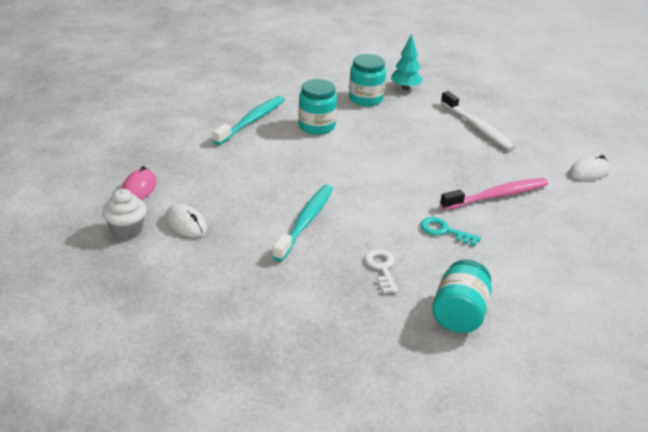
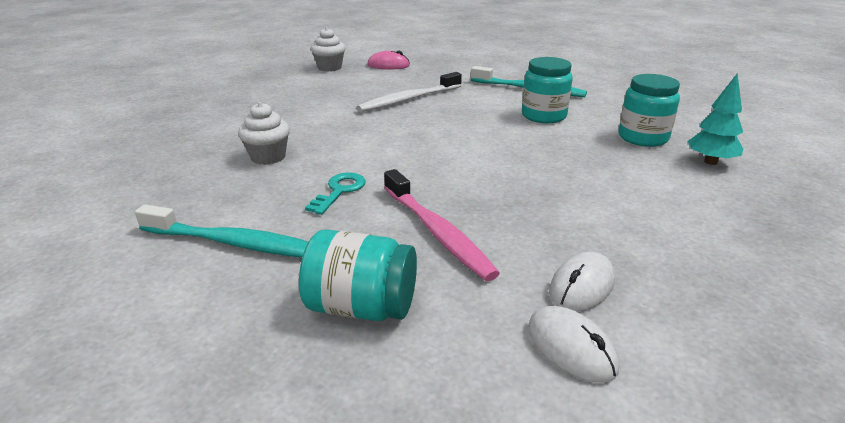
camera: 85 degrees right, 5 degrees down
(186, 224) = (340, 82): white mouse -> white mouse (581, 286)
(305, 222) = (349, 121): turquoise toothbrush -> turquoise toothbrush (235, 243)
(382, 268) = (268, 157): white key -> white cupcake
(459, 314) = (175, 199): turquoise jar -> turquoise jar (361, 307)
(477, 127) = (643, 220): white toothbrush -> white toothbrush (409, 100)

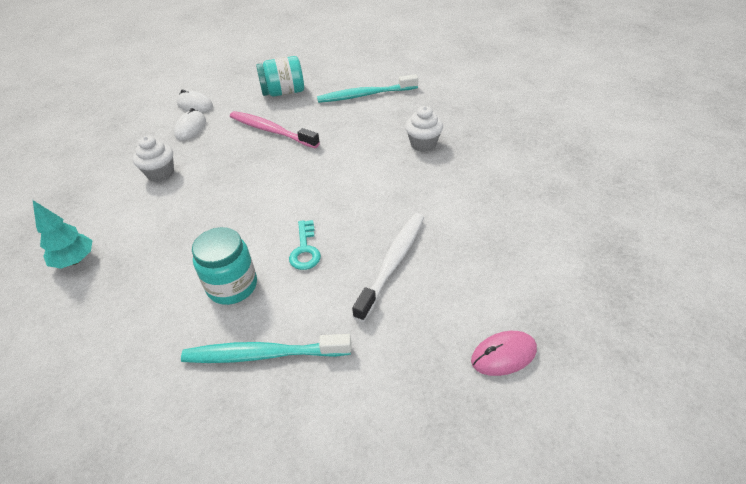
camera: 155 degrees right, 15 degrees up
(329, 68) = (568, 308): white cupcake -> white cupcake (160, 173)
(339, 191) = (346, 136): turquoise key -> turquoise key (305, 250)
(642, 138) = (128, 280): turquoise jar -> none

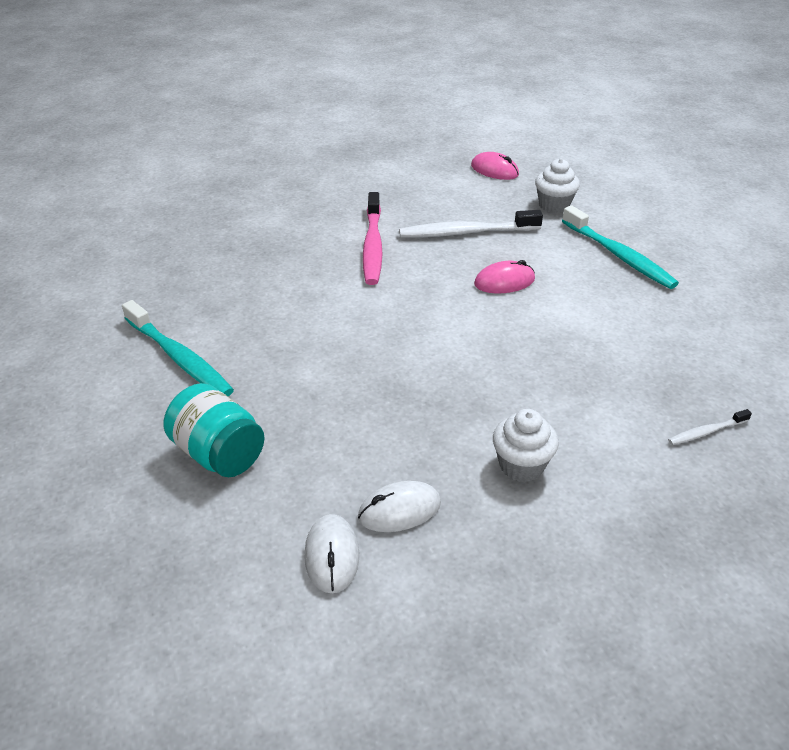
camera: 125 degrees left, 5 degrees down
(75, 260) = (706, 432): turquoise tree -> white toothbrush
(232, 286) = (589, 302): turquoise jar -> none
(271, 131) = (337, 408): pink toothbrush -> pink toothbrush (373, 246)
(305, 250) = (504, 282): turquoise key -> pink mouse
(423, 144) = (272, 271): white cupcake -> white cupcake (554, 205)

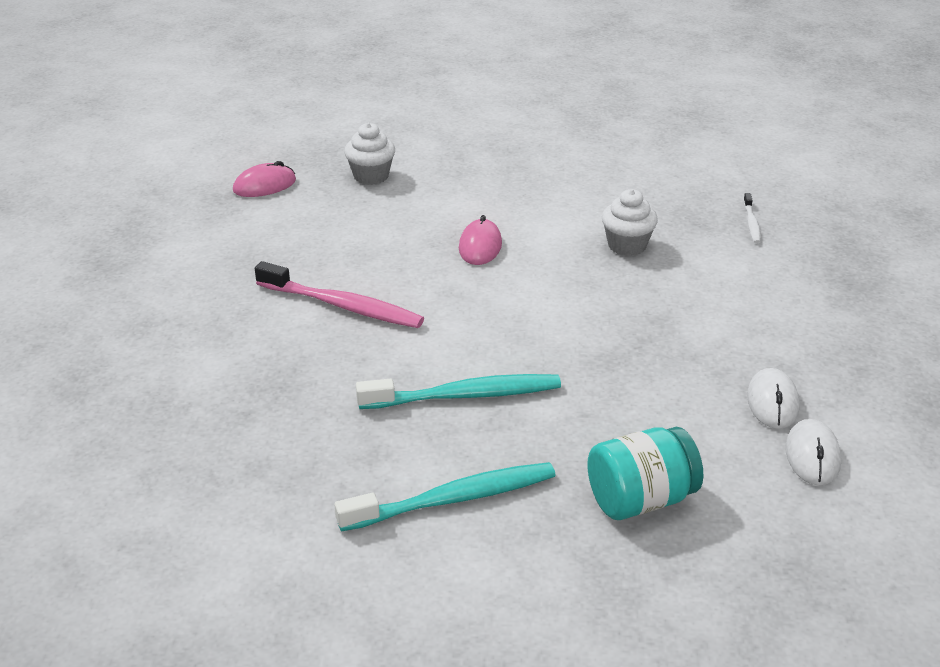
camera: 65 degrees left, 5 degrees down
(332, 555) = (812, 456): white mouse -> white mouse turned 75 degrees clockwise
(466, 232) = (372, 240): white toothbrush -> none
(521, 465) = (747, 321): white cupcake -> white cupcake (627, 245)
(619, 255) = (489, 174): turquoise toothbrush -> turquoise toothbrush (465, 395)

